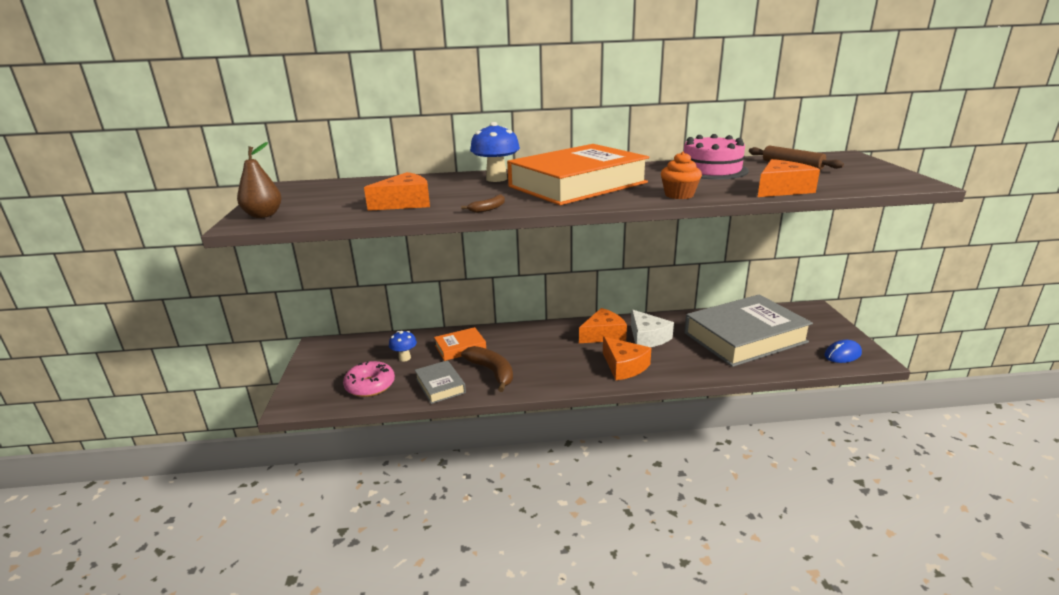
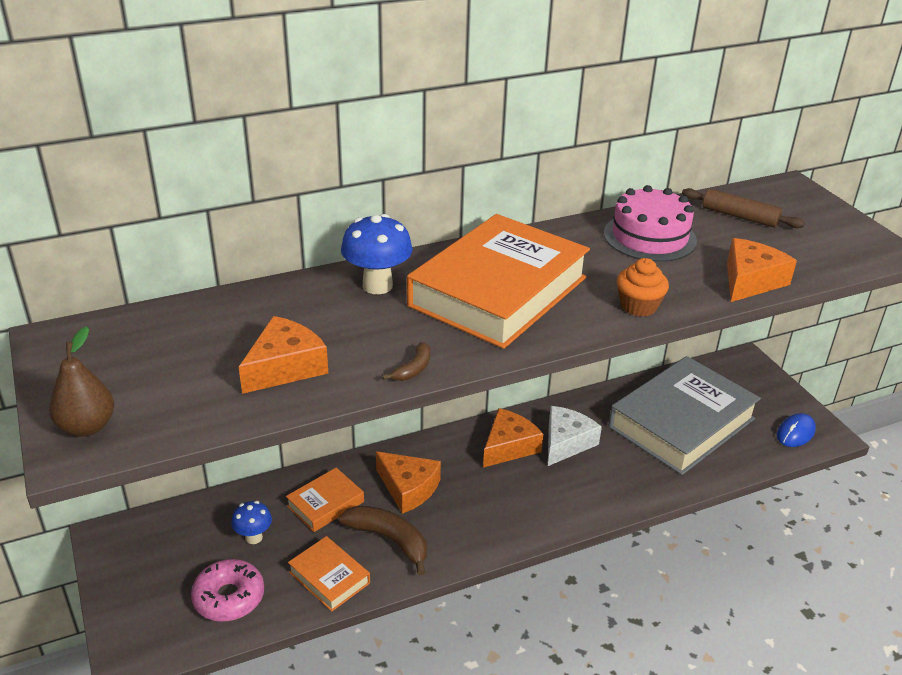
camera: 20 degrees left, 10 degrees up
(440, 385) = (329, 577): grey book -> orange book
(624, 366) = (555, 498): orange cheese -> orange cheese (408, 488)
(647, 337) = (566, 442): white cheese -> white cheese turned 105 degrees counterclockwise

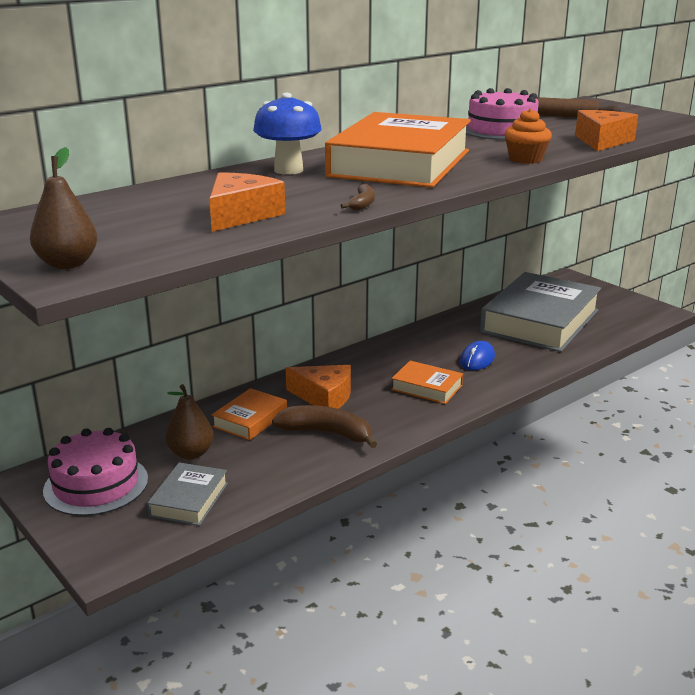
camera: 15 degrees left, 10 degrees down
(156, 557) = (96, 484): none -> pink cake
(229, 597) = (189, 499): pink donut -> grey book
(254, 537) = (191, 453): blue mushroom -> brown pear
(329, 577) = (283, 468): orange book -> orange book (427, 387)
(509, 446) = (400, 357): orange cheese -> none
(566, 442) = (450, 347): white cheese -> none
(795, 433) = (635, 314): blue mouse -> blue mouse (477, 359)

